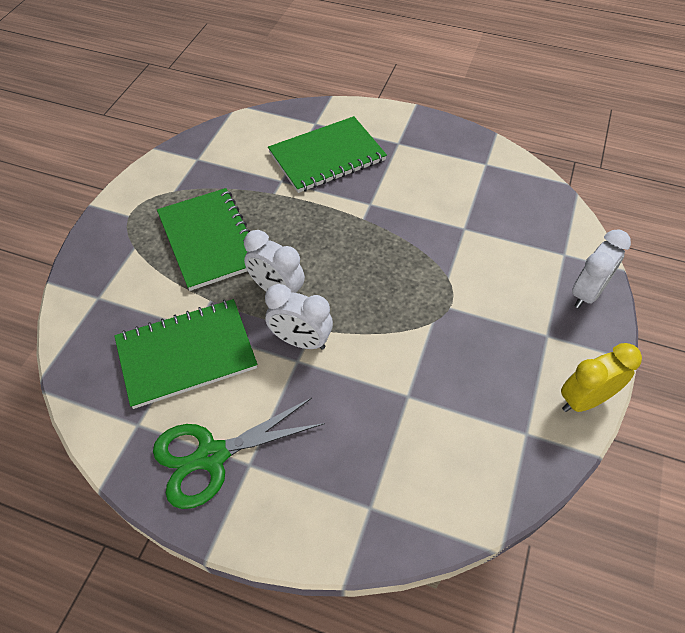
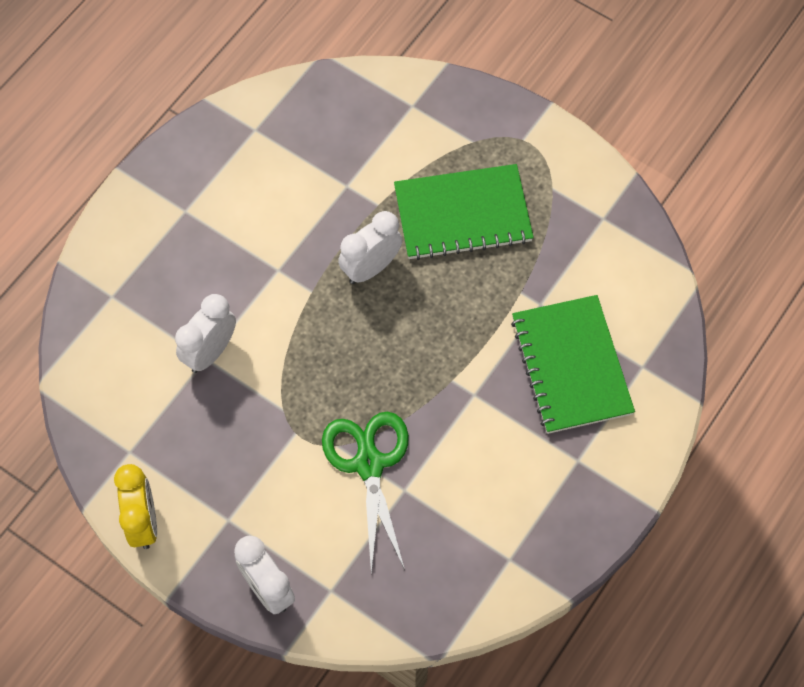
camera: 105 degrees right, 10 degrees up
(186, 354) = (317, 175): green notebook -> none
(212, 456) = (203, 183): green scissors -> green scissors (369, 464)
(301, 341) = (300, 277): white clock -> white clock (210, 352)

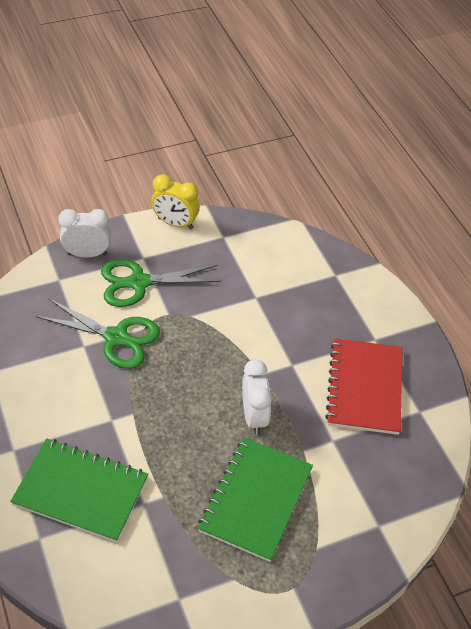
camera: 120 degrees right, 15 degrees down
(210, 352) = (258, 301): white clock -> none
(260, 190) = (364, 387): none -> red notebook
(271, 496) = (139, 282): none -> green scissors

